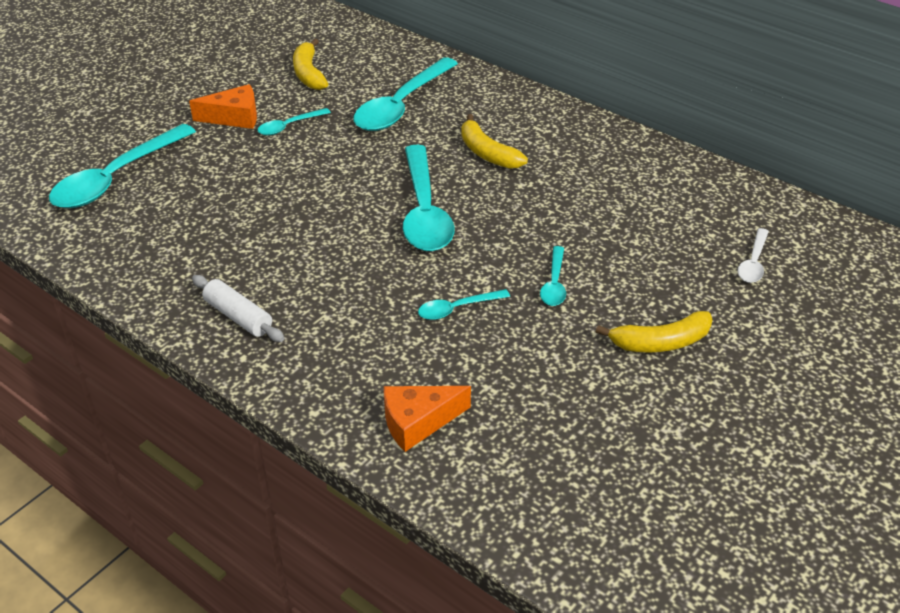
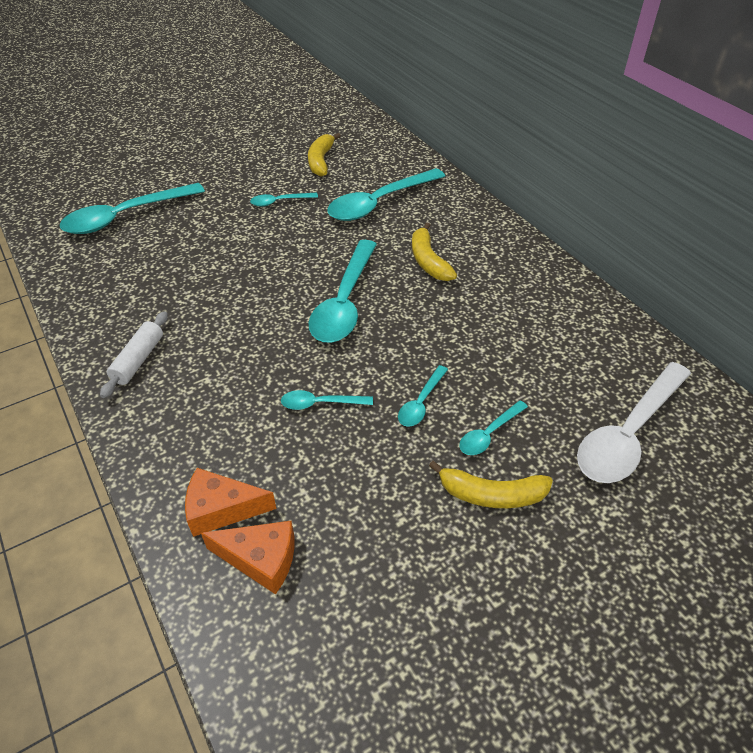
camera: 20 degrees right, 5 degrees up
(234, 117) = (242, 186): orange cheese -> orange cheese (261, 559)
(238, 316) = (138, 360): white rolling pin -> white rolling pin turned 45 degrees clockwise
(631, 294) = (488, 434): none -> turquoise spoon
(753, 263) = (628, 434): white spoon -> white spoon, size x2.09

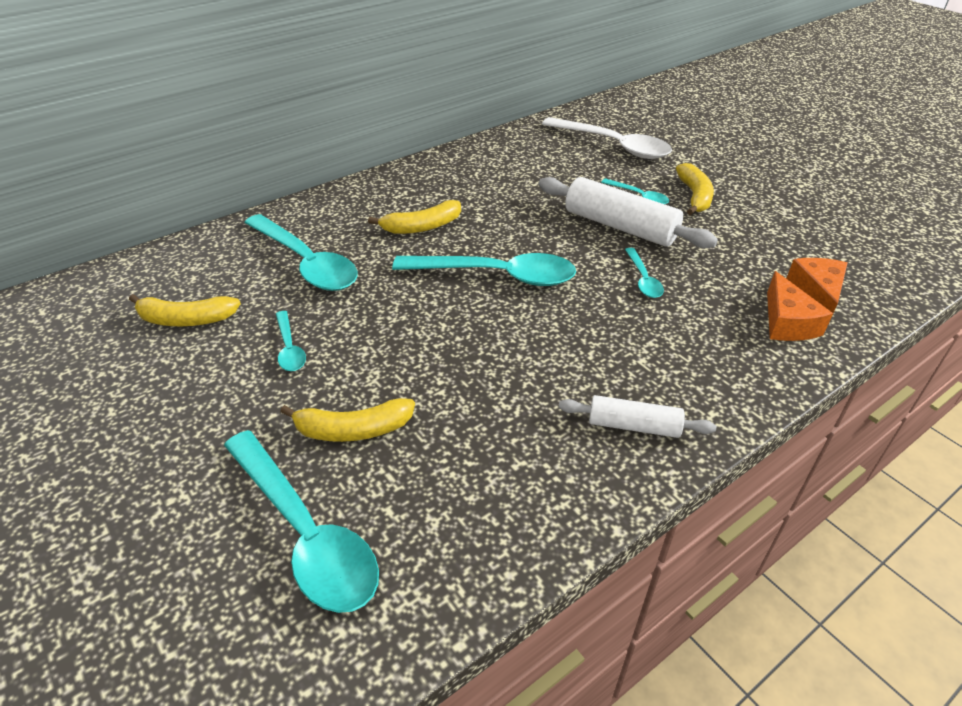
camera: 95 degrees left, 5 degrees down
(193, 230) = (353, 429): none -> yellow banana
(420, 403) = (620, 226): turquoise spoon -> white rolling pin

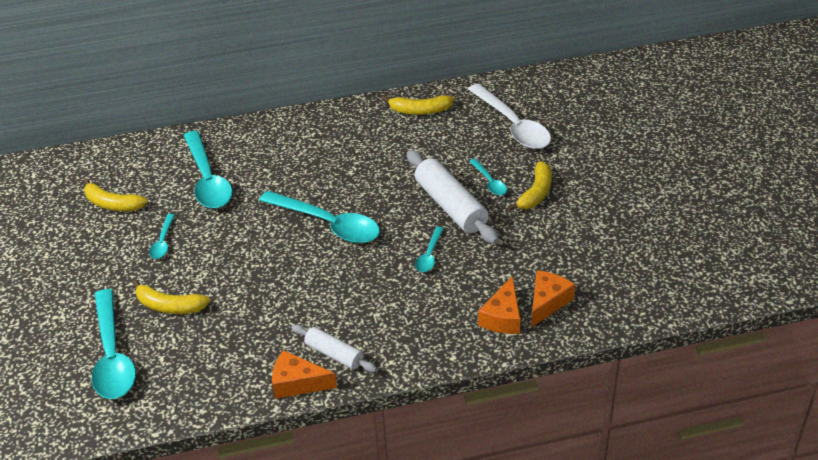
camera: 25 degrees right, 0 degrees up
(422, 227) = (304, 169): yellow banana -> yellow banana (420, 111)
(617, 482) = (297, 383): none -> orange cheese

